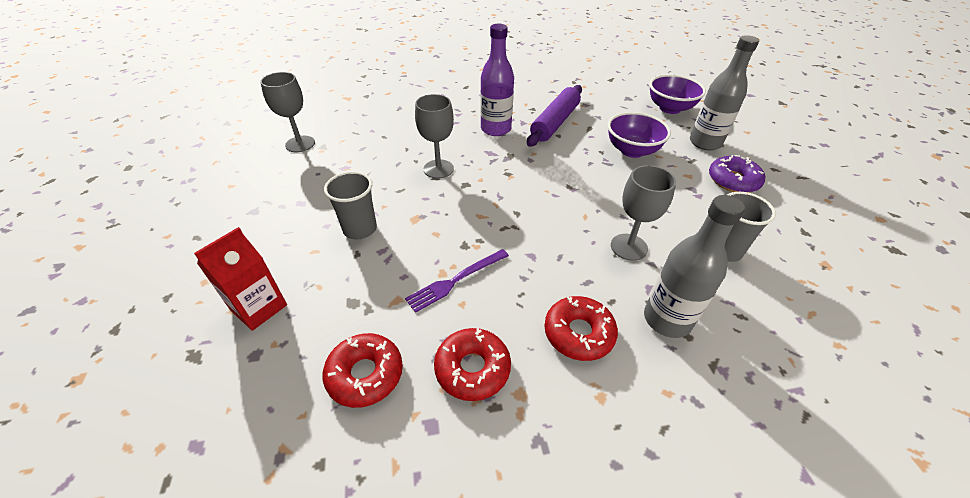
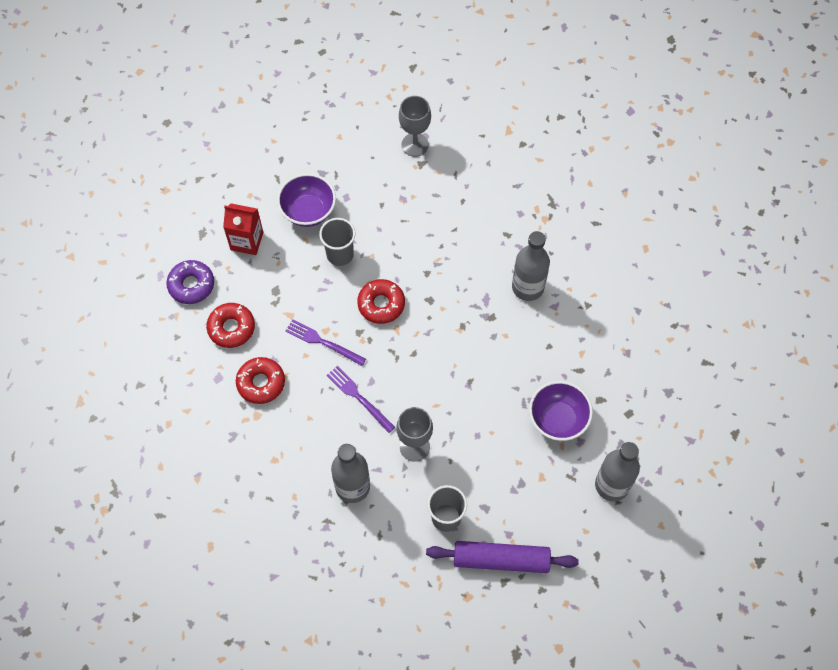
camera: 65 degrees right, 20 degrees up
(438, 169) = (439, 269): grey goblet -> none
(496, 129) = (527, 287): purple bottle -> grey bottle
(547, 272) = (359, 397): none -> purple fork
(555, 123) = (571, 335): purple rolling pin -> purple rolling pin (501, 560)
(578, 333) = (315, 434): red donut -> red donut (381, 304)
(670, 108) = (669, 440): purple bowl -> purple bowl (308, 211)
(733, 180) = (554, 517): purple donut -> purple donut (191, 285)

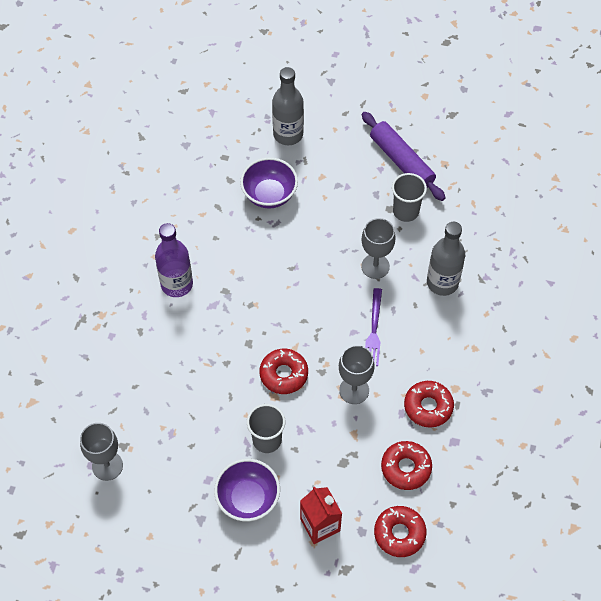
camera: 130 degrees left, 5 degrees down
(191, 285) = (399, 533): purple donut -> red donut
(323, 342) = (354, 390): purple fork -> grey goblet
(527, 287) = (177, 284): grey bottle -> purple bottle

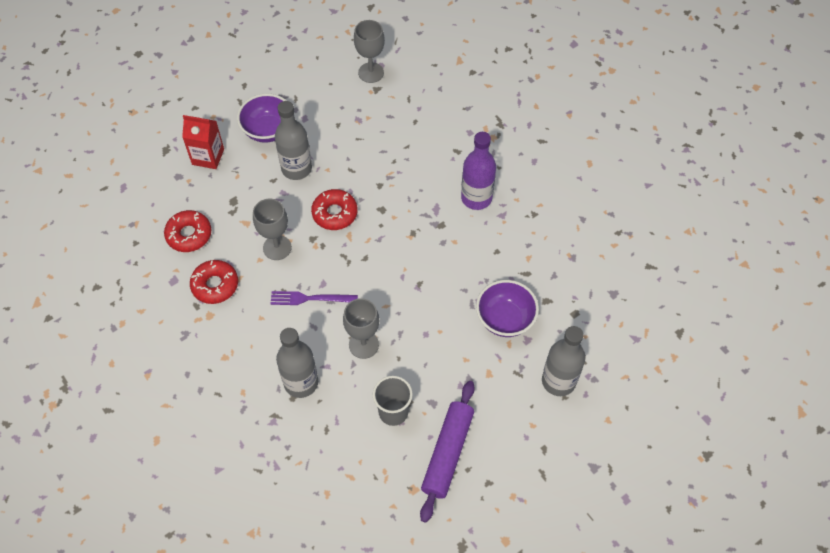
camera: 130 degrees right, 0 degrees up
(267, 440) = (296, 168): grey cup -> grey bottle
(374, 330) = (310, 298): purple fork -> purple fork turned 45 degrees counterclockwise
(399, 533) = (152, 196): red donut -> none
(401, 161) = (447, 453): purple rolling pin -> purple rolling pin turned 75 degrees counterclockwise

